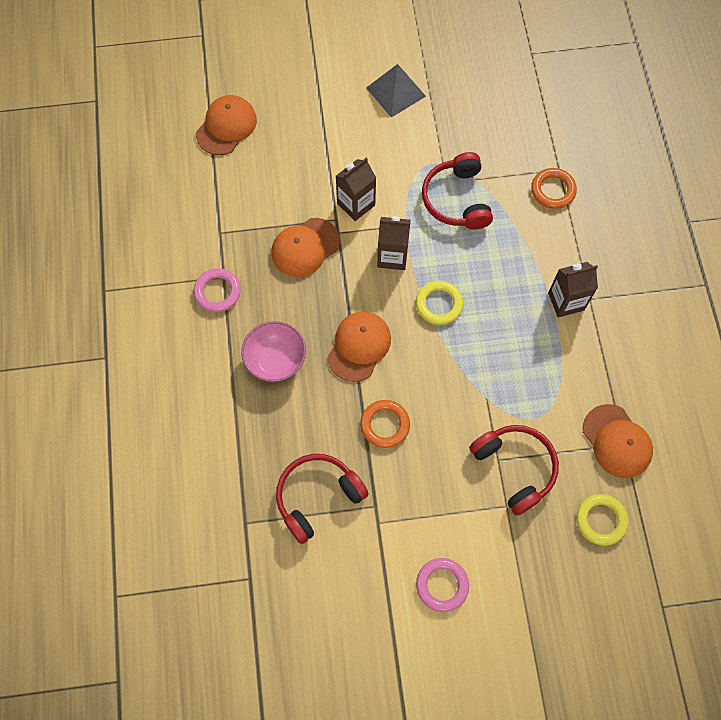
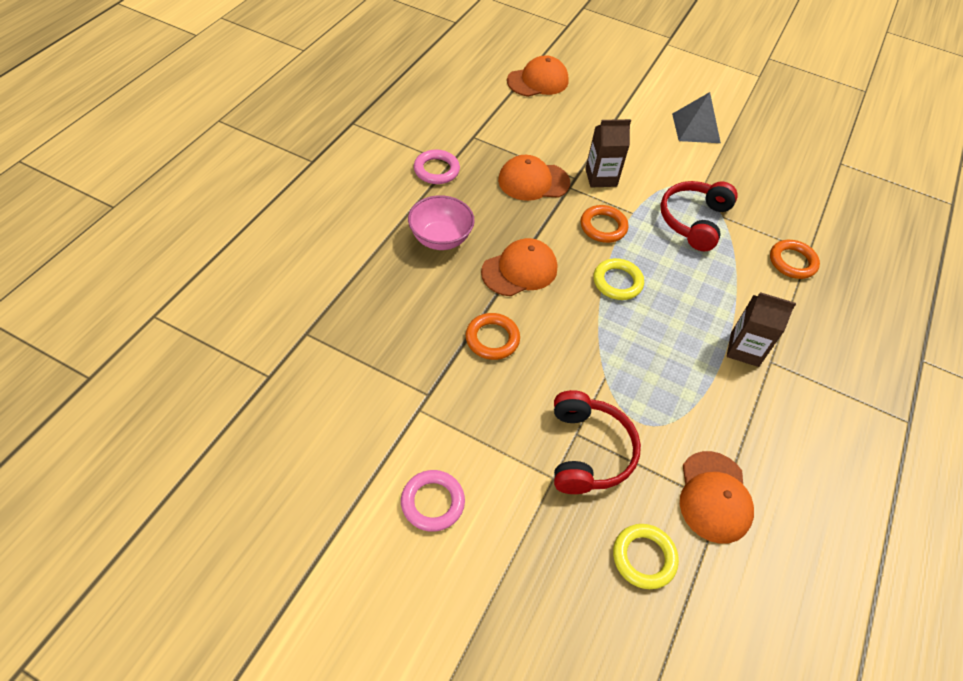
camera: 30 degrees right, 15 degrees down
(317, 497) = (384, 354): red headphones -> none
(392, 256) = (603, 227): brown carton -> orange ring

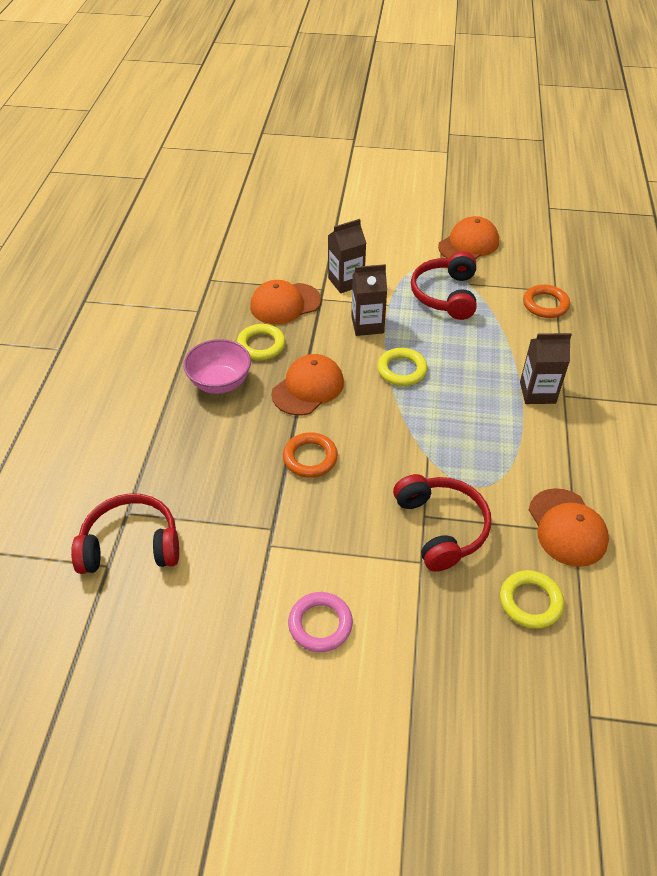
camera: 15 degrees left, 5 degrees down
(296, 364) = (131, 545): none -> red headphones
(436, 170) = (188, 321): pink ring -> none
(493, 215) = (261, 345): none -> yellow ring
(538, 81) = (249, 211): orange cap -> orange cap (468, 244)
(603, 227) = (367, 325): orange ring -> brown carton
(696, 128) = (412, 213): grey pyramid -> none

